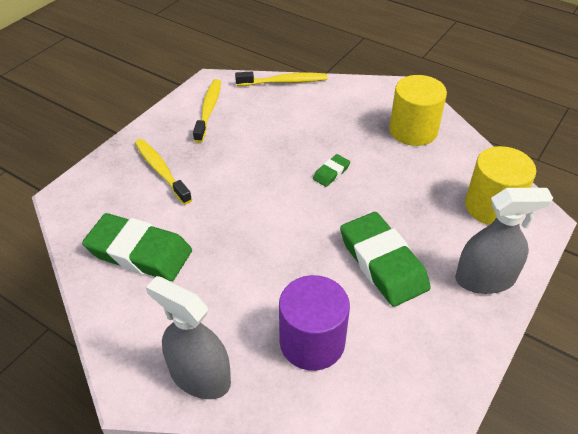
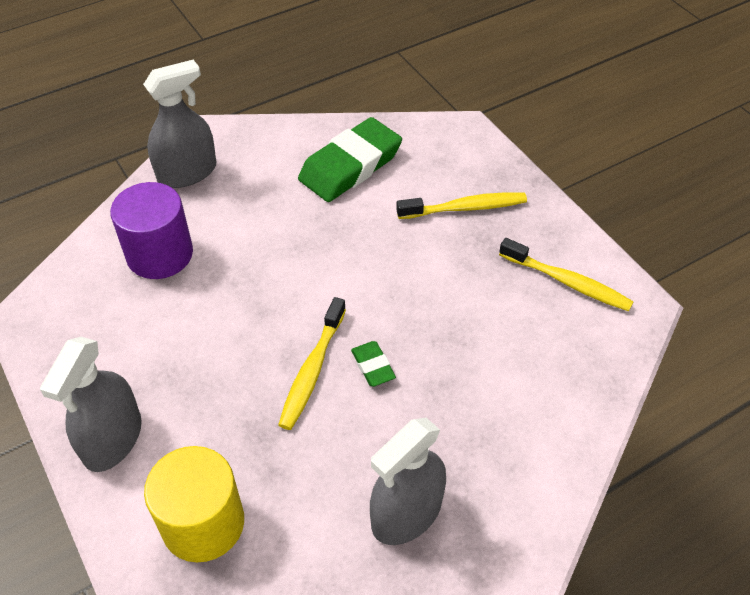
camera: 115 degrees right, 5 degrees up
(284, 82) = (605, 393): yellow toothbrush -> yellow toothbrush (312, 370)
(383, 263) = (203, 352): green eraser -> none
(413, 130) = (406, 513): yellow cylinder -> grey spray bottle

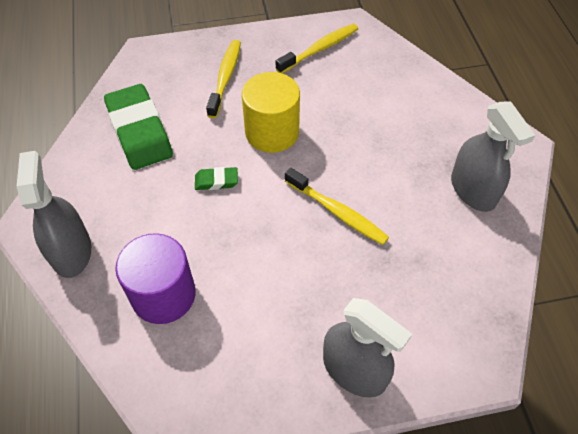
camera: 70 degrees left, 5 degrees up
(203, 523) = (451, 316): yellow cylinder -> yellow cylinder (272, 132)
(373, 366) = (348, 174): green eraser -> green eraser (216, 181)

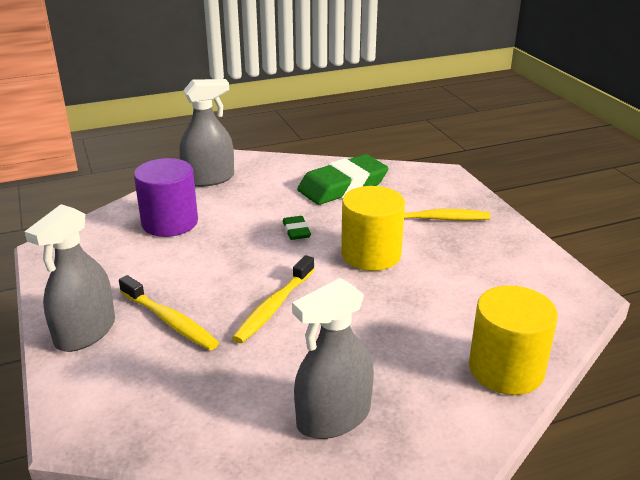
camera: 80 degrees right, 25 degrees down
(320, 49) = (519, 273): yellow toothbrush -> yellow toothbrush (170, 321)
(429, 87) = (506, 369): none -> yellow cylinder

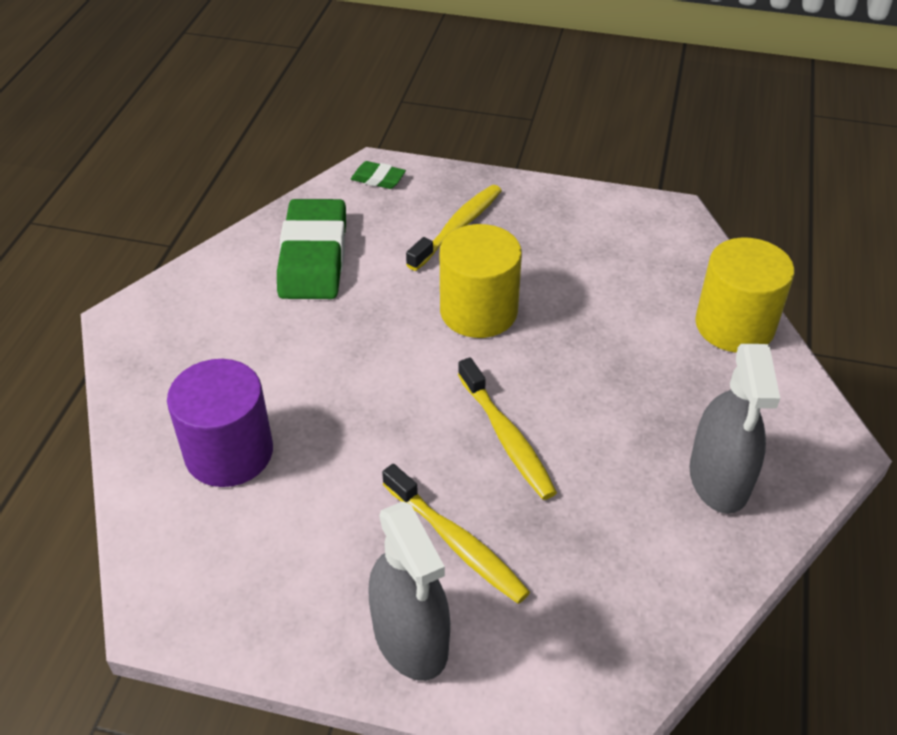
camera: 55 degrees left, 15 degrees up
(170, 321) = (457, 543): yellow toothbrush -> yellow toothbrush turned 60 degrees clockwise
(209, 179) = (154, 364): grey spray bottle -> none
(296, 231) = (372, 345): green eraser -> green eraser (378, 179)

